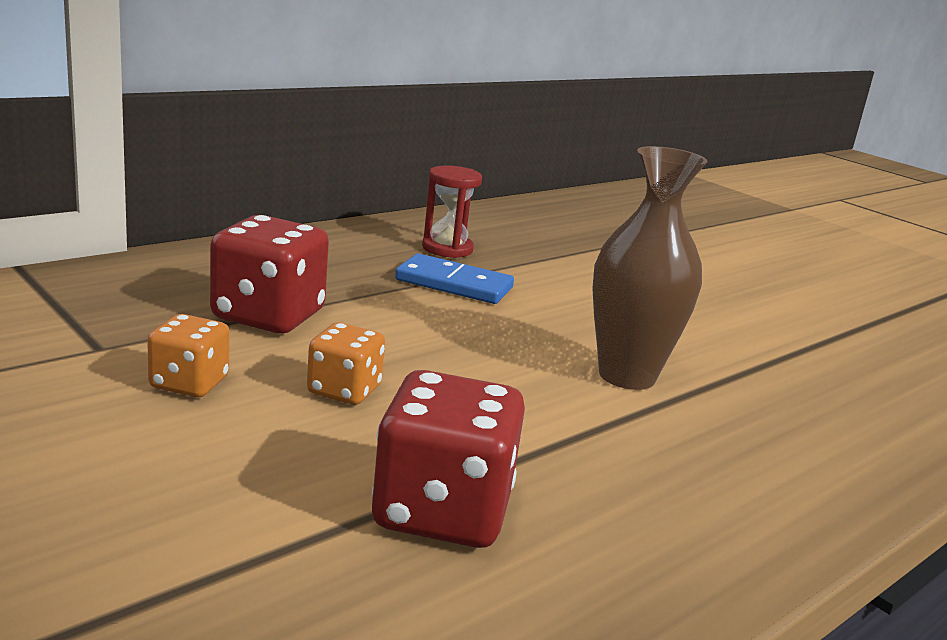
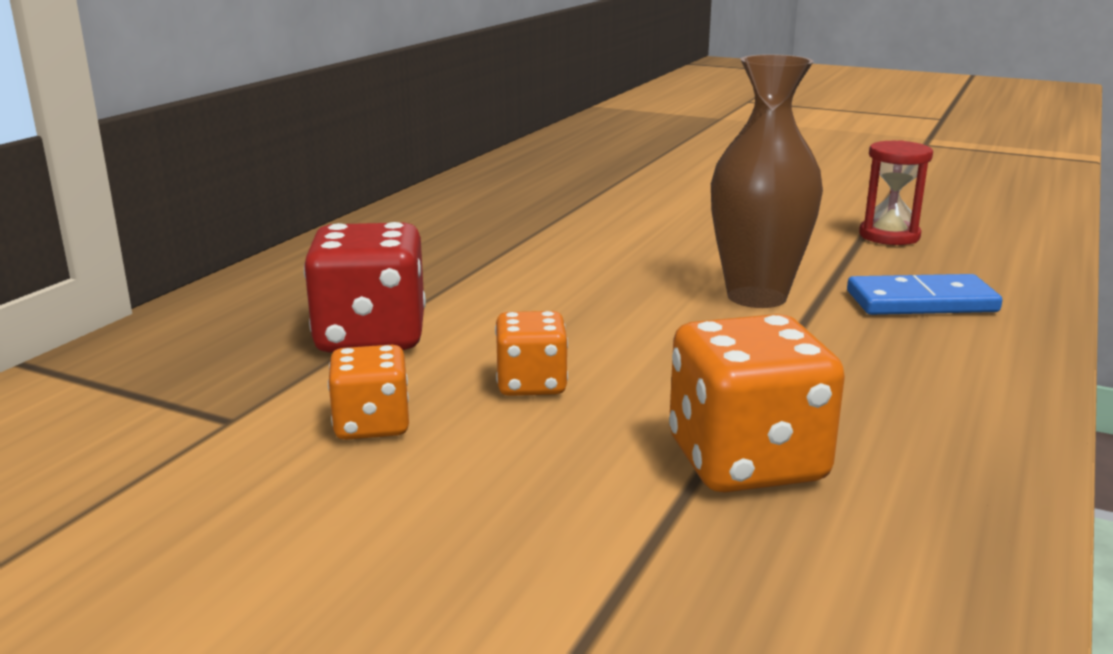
camera: 20 degrees left, 0 degrees up
(442, 511) = (746, 461): red dice -> orange dice
(447, 249) = (467, 226): red hourglass -> red hourglass (889, 236)
(454, 284) = (513, 258): blue domino -> blue domino (921, 302)

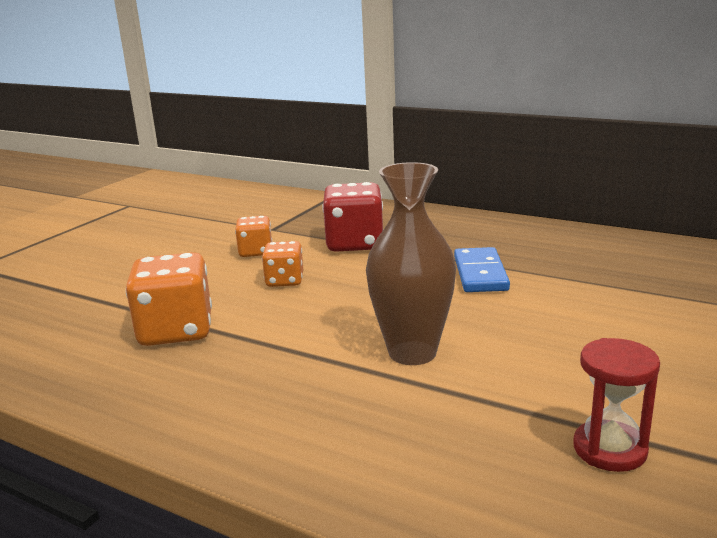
camera: 95 degrees right, 0 degrees up
(921, 302) = (399, 431): blue domino -> blue domino (480, 274)

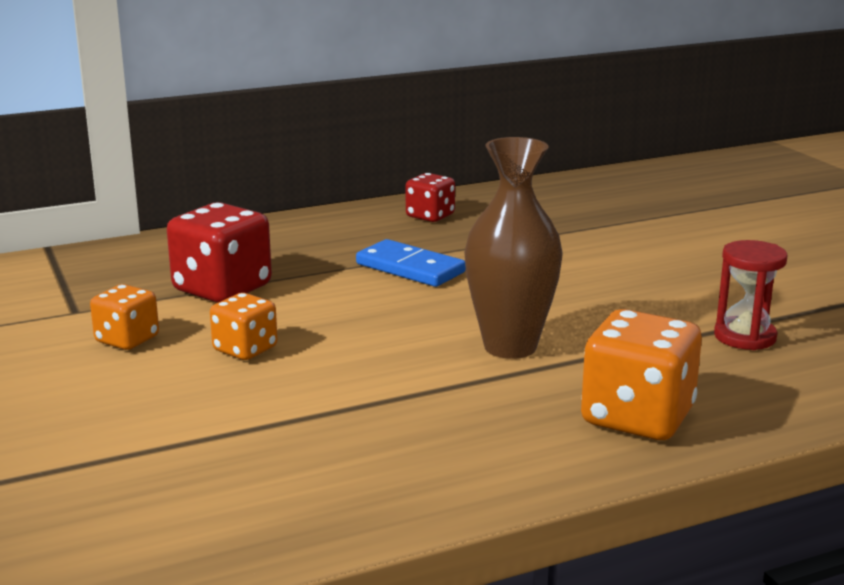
camera: 55 degrees left, 0 degrees up
(176, 331) = (260, 439): orange dice -> orange dice (637, 417)
(579, 245) = (430, 216): none -> red dice

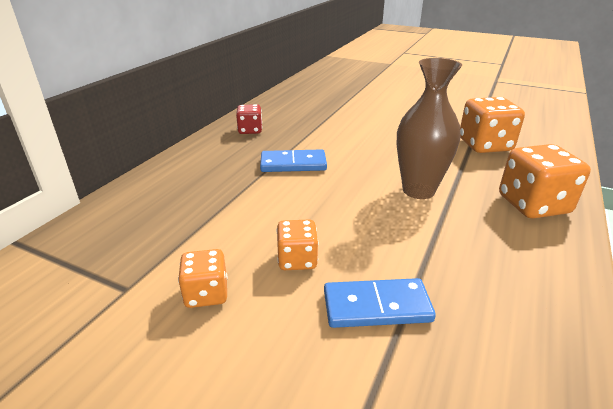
camera: 40 degrees left, 10 degrees up
(222, 289) = (209, 221): red dice -> none
(248, 410) = (376, 306): none -> blue domino
(745, 337) = (485, 145): red hourglass -> orange dice

